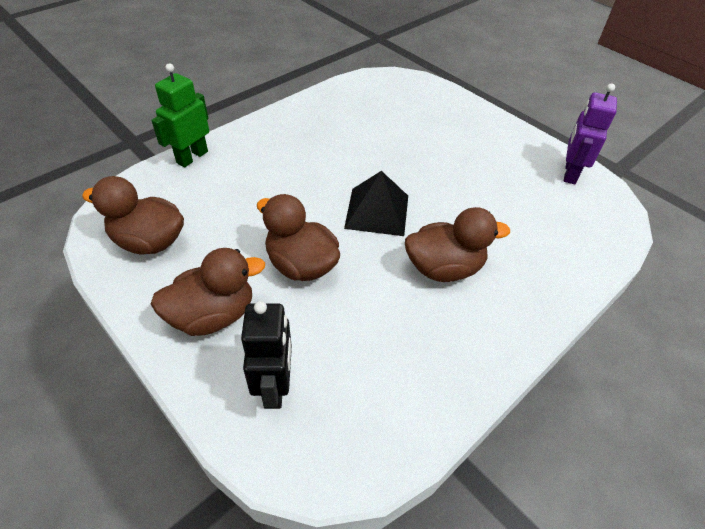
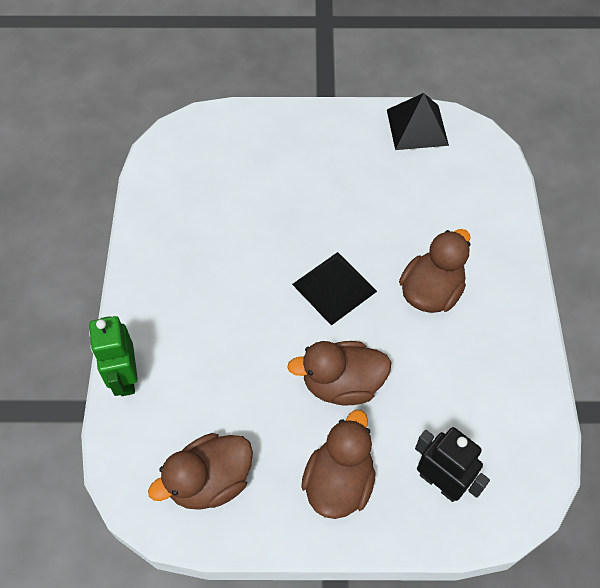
camera: 45 degrees left, 10 degrees up
(570, 173) = (417, 127): purple robot -> black pyramid

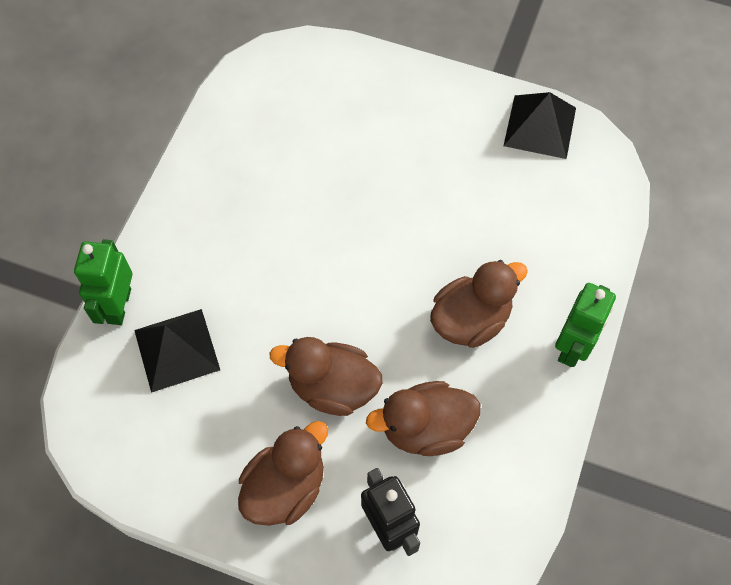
camera: 20 degrees right, 5 degrees up
(210, 481) = (159, 440): brown duck -> brown duck (425, 428)
(334, 287) = (369, 280): black pyramid -> black pyramid (177, 350)
(521, 287) = (573, 347): none -> green robot

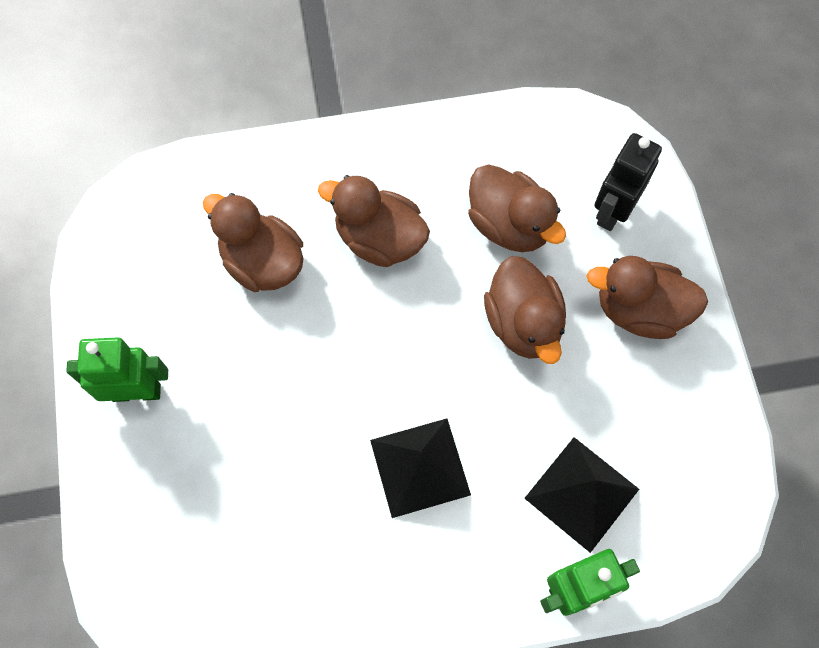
camera: 120 degrees left, 5 degrees up
(498, 228) = (262, 262): none -> brown duck
(540, 126) = (112, 279): black pyramid -> black pyramid (419, 467)
(573, 347) = (355, 144): green robot -> green robot (136, 392)

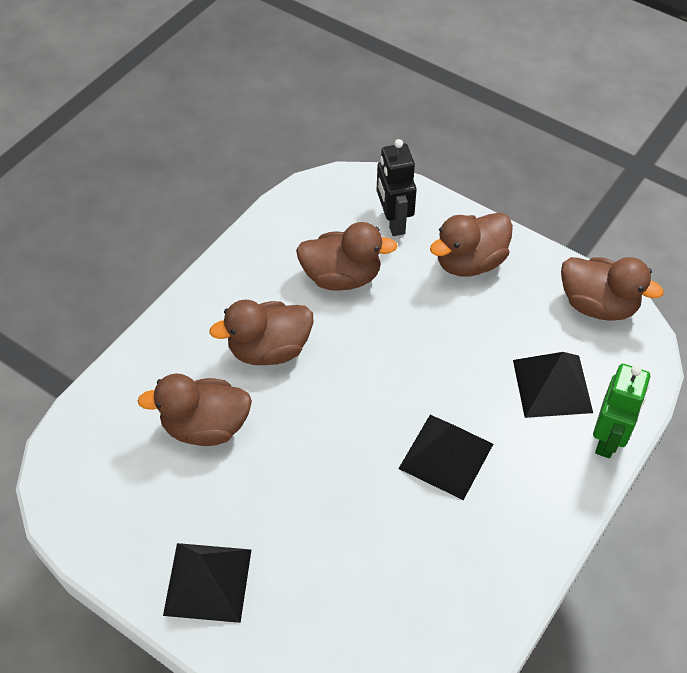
camera: 45 degrees left, 15 degrees down
(136, 392) = (207, 581): green robot -> black pyramid
(523, 323) = (413, 324): brown duck -> brown duck (598, 305)

